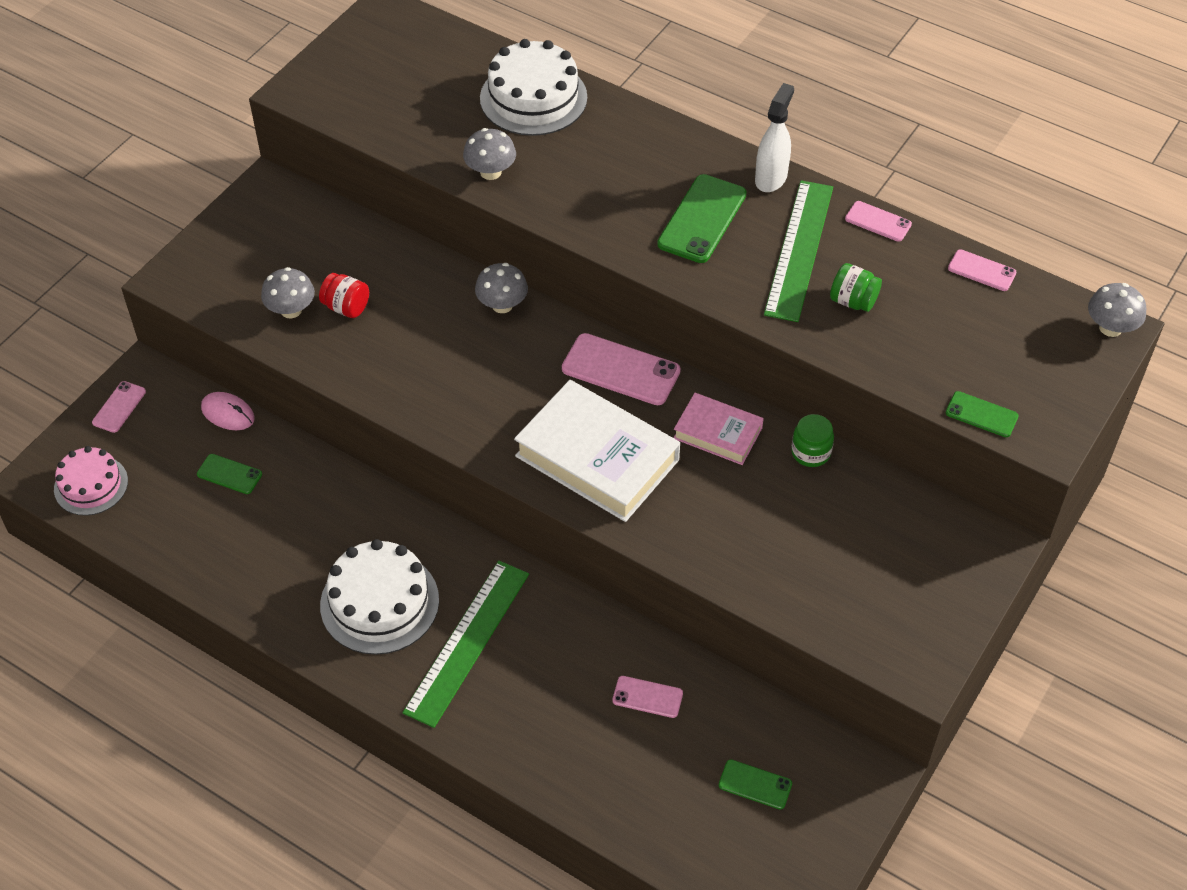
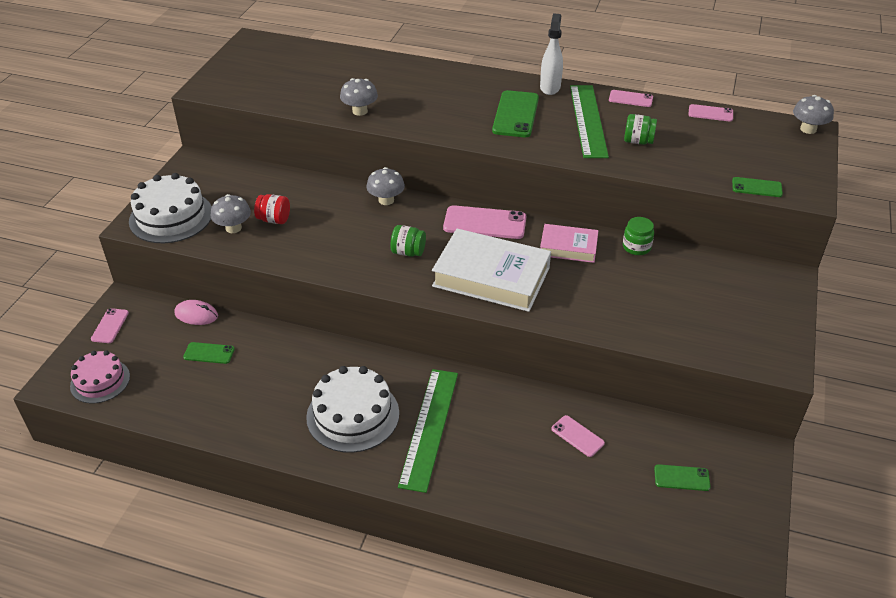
camera: 15 degrees left, 10 degrees down
(503, 396) = (408, 252): none -> green jar
(533, 98) = (372, 70): white cake -> white cake (171, 217)
(647, 697) = (577, 436): pink phone -> pink phone turned 45 degrees clockwise

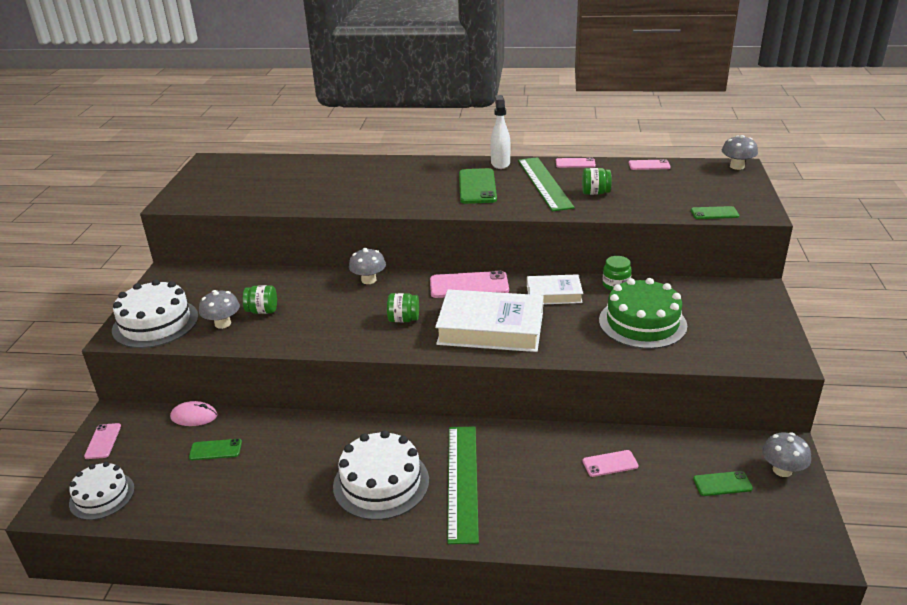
camera: 10 degrees left, 10 degrees down
(100, 381) = (102, 496): pink cake -> white cake
(274, 220) = (262, 311): red jar -> green jar
(360, 111) = (330, 202): grey mushroom -> grey mushroom (782, 470)
(568, 247) = (554, 294): pink book -> white book
(577, 436) = (610, 463): pink phone -> pink phone turned 45 degrees counterclockwise
(648, 296) = (642, 323): none -> green cake

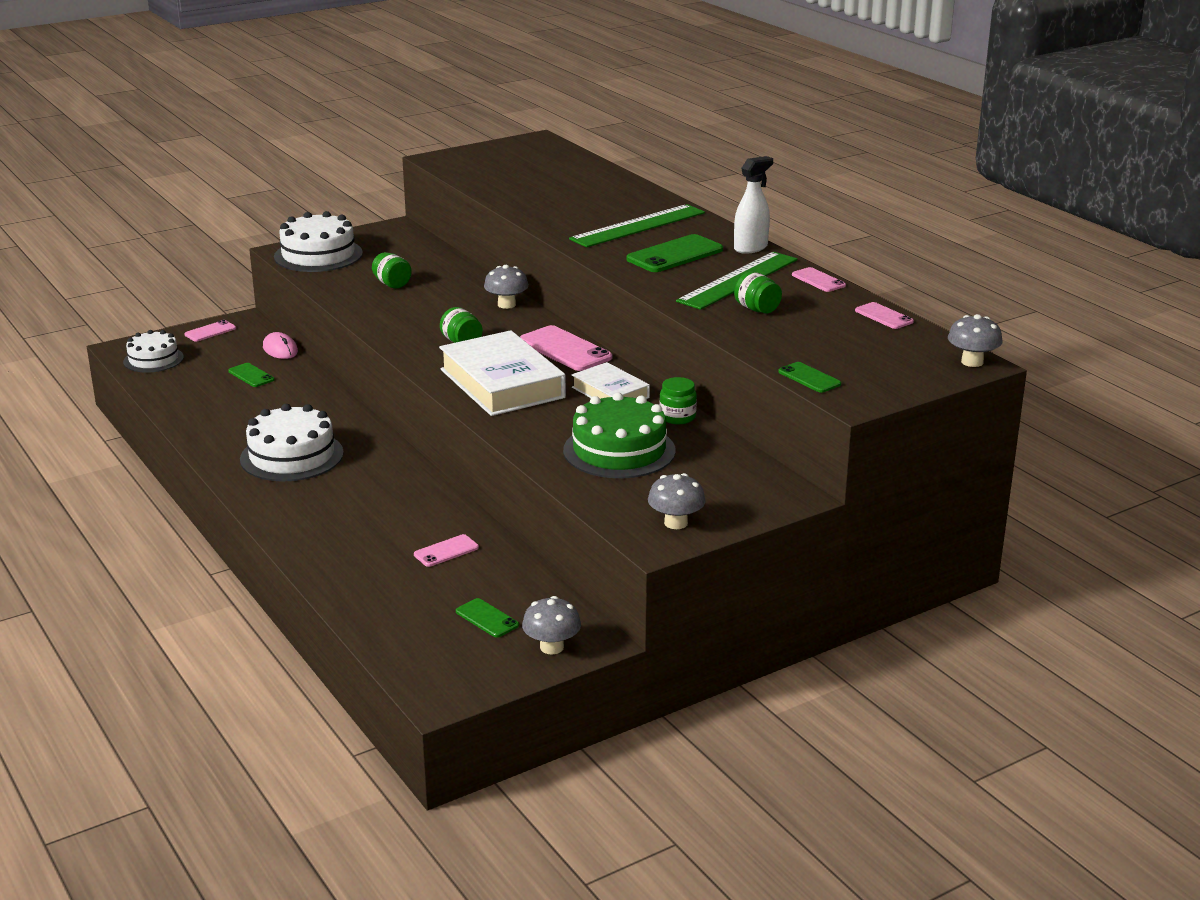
camera: 50 degrees right, 5 degrees down
(223, 323) = (352, 278): grey mushroom -> grey mushroom (676, 523)
(463, 481) = (336, 490): green ruler -> green ruler (638, 226)
(610, 463) = (446, 551): pink phone -> pink phone turned 75 degrees counterclockwise

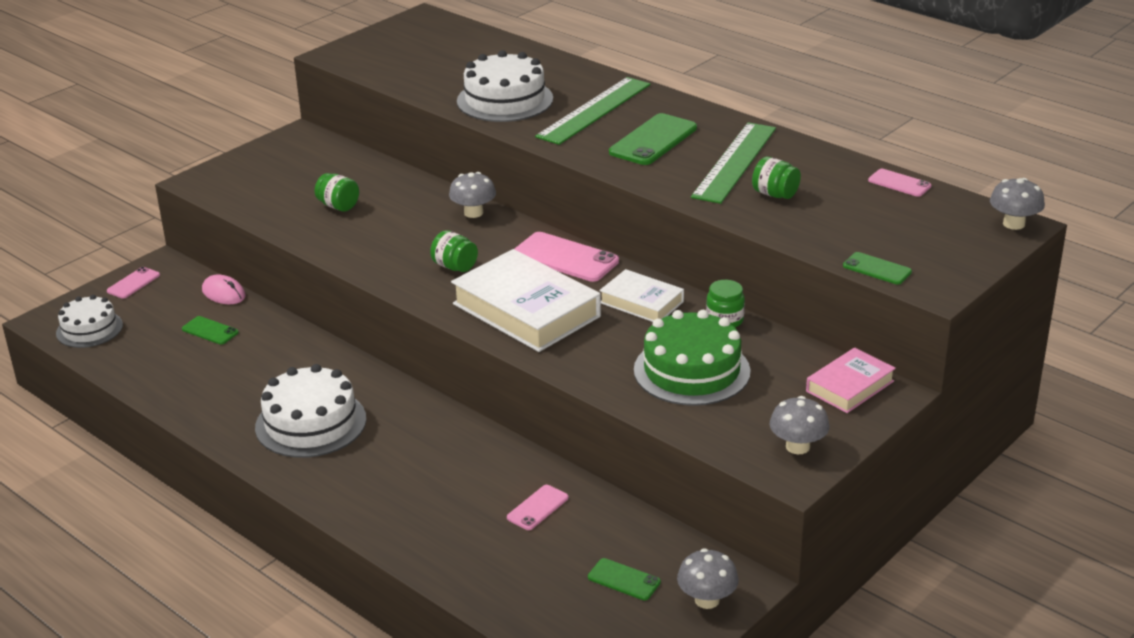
camera: 15 degrees left, 5 degrees up
(318, 255) = (237, 181): white cake -> white cake (505, 100)
(751, 248) = (722, 121): white spray bottle -> none
(759, 485) = (850, 386): none -> pink book
(818, 280) = (811, 150): pink phone -> none

